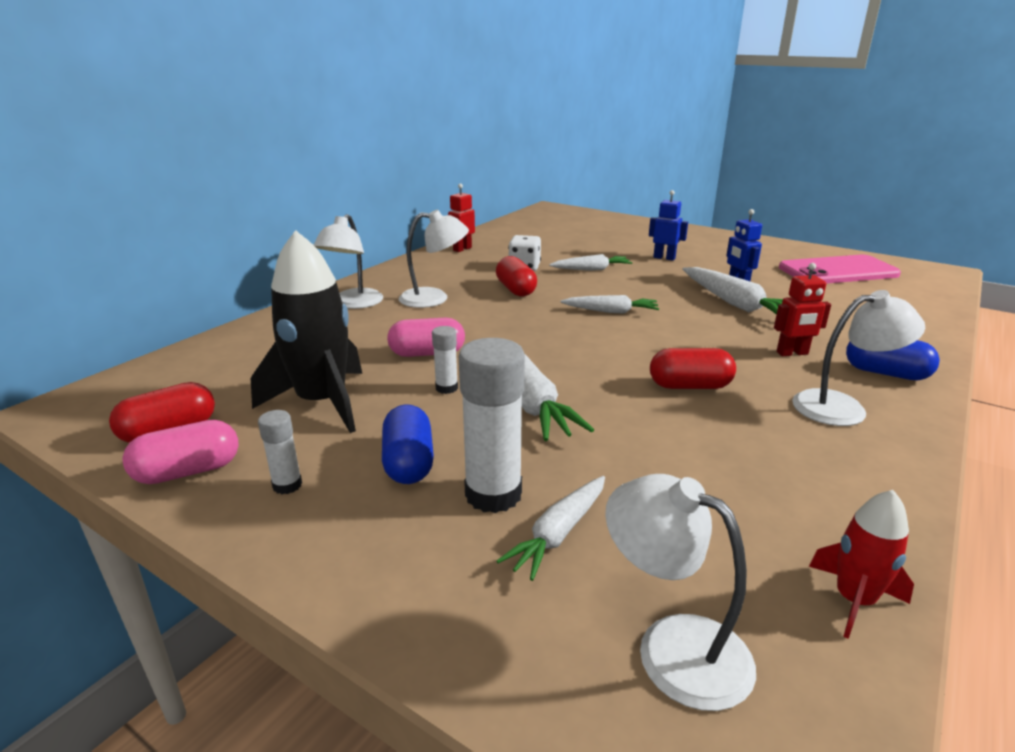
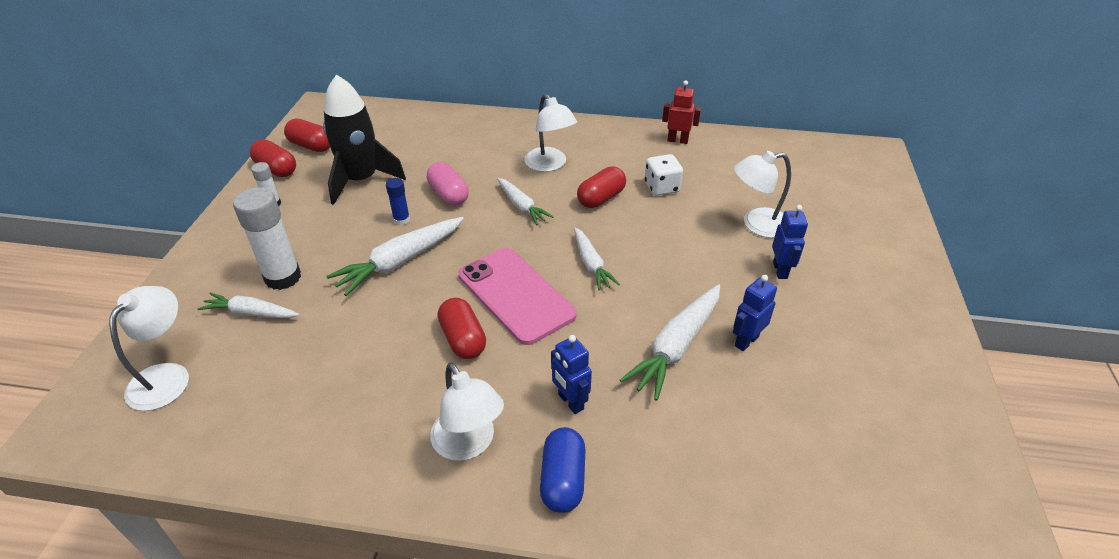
camera: 65 degrees right, 15 degrees up
(188, 471) = (276, 169): pink capsule -> red capsule
(353, 304) = (512, 134): white lamp -> white lamp (757, 224)
(409, 463) = (306, 236): blue capsule -> none
(446, 388) = (401, 220): white glue stick -> blue glue stick
(591, 269) = (693, 228): white carrot -> white carrot (521, 206)
(792, 353) = (570, 402): red robot -> blue robot
(838, 271) = (881, 434): pink phone -> pink phone (516, 295)
(854, 600) = (210, 453): red rocket -> none

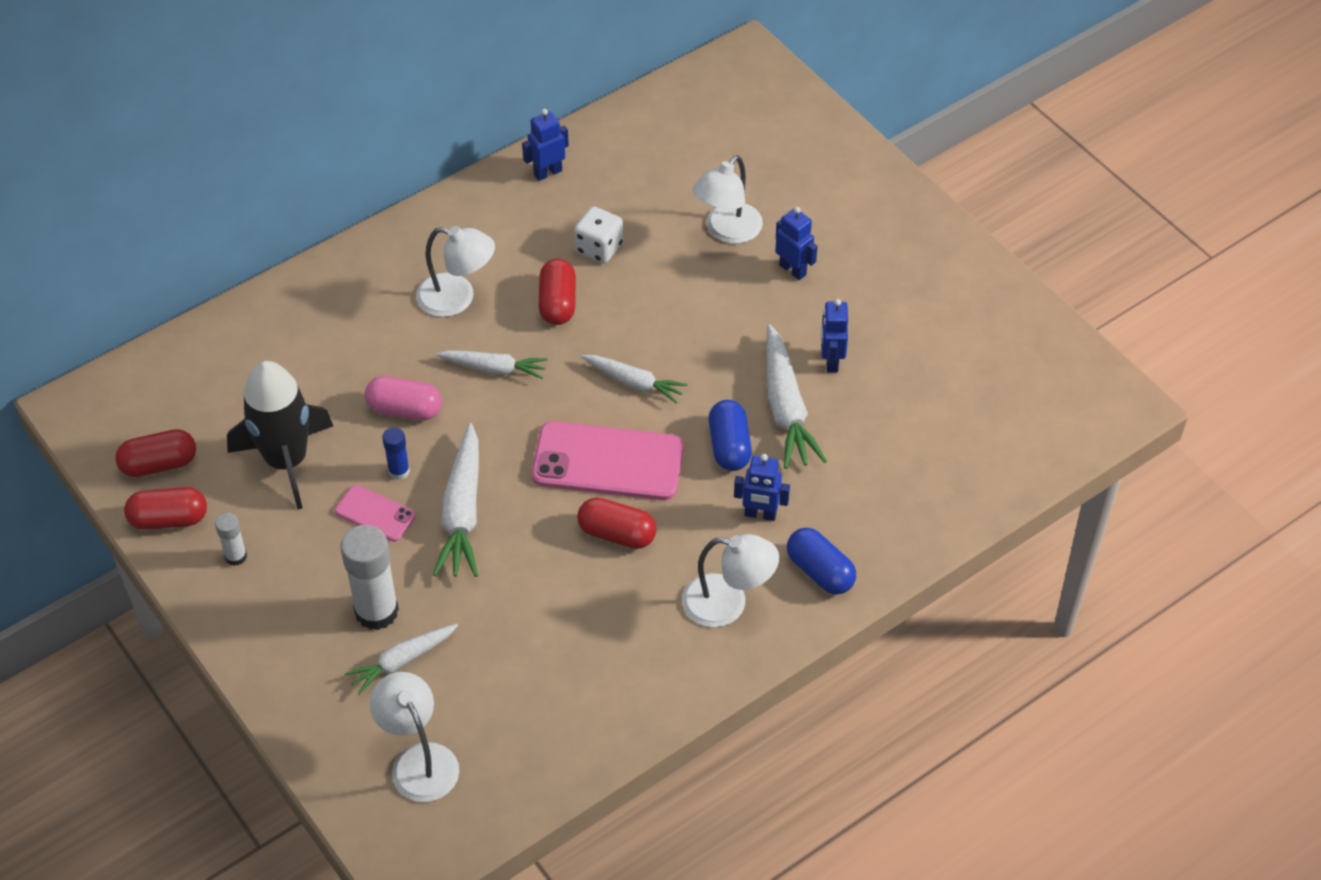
camera: 45 degrees left, 10 degrees up
(359, 231) = (375, 514): none -> pink phone
(605, 342) = (729, 446): none -> blue capsule
(677, 140) = (547, 172): red robot -> blue robot

